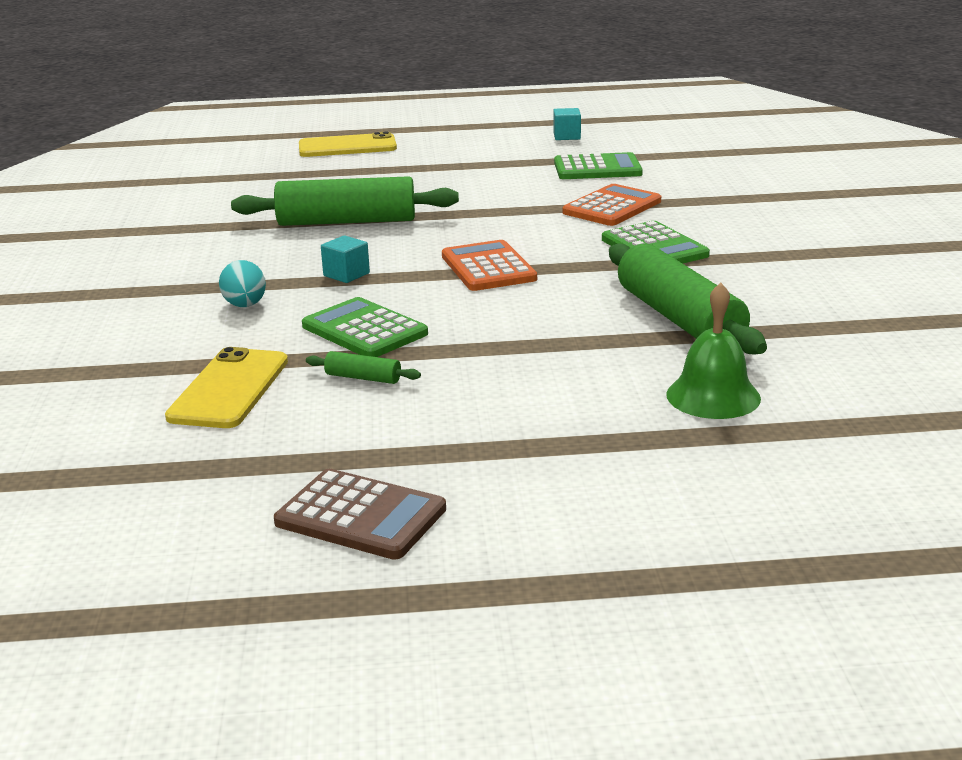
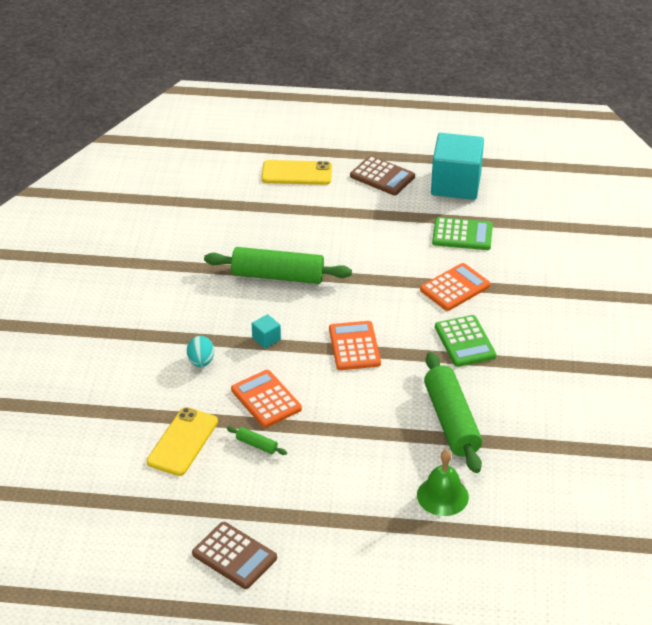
camera: 10 degrees right, 15 degrees up
(364, 330) = (266, 399): green calculator -> orange calculator
(465, 139) = (382, 176): none -> brown calculator
(567, 136) = (456, 184): turquoise cube -> turquoise cube, size x2.45

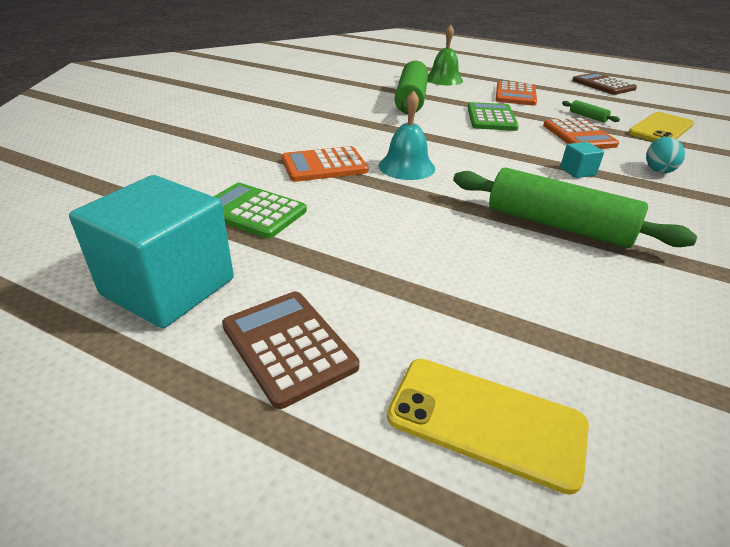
camera: 160 degrees left, 5 degrees down
(354, 346) = (474, 148): orange calculator -> orange calculator (515, 95)
(396, 304) = (406, 167): none -> turquoise bell
(464, 342) = (356, 130): green calculator -> green calculator (491, 118)

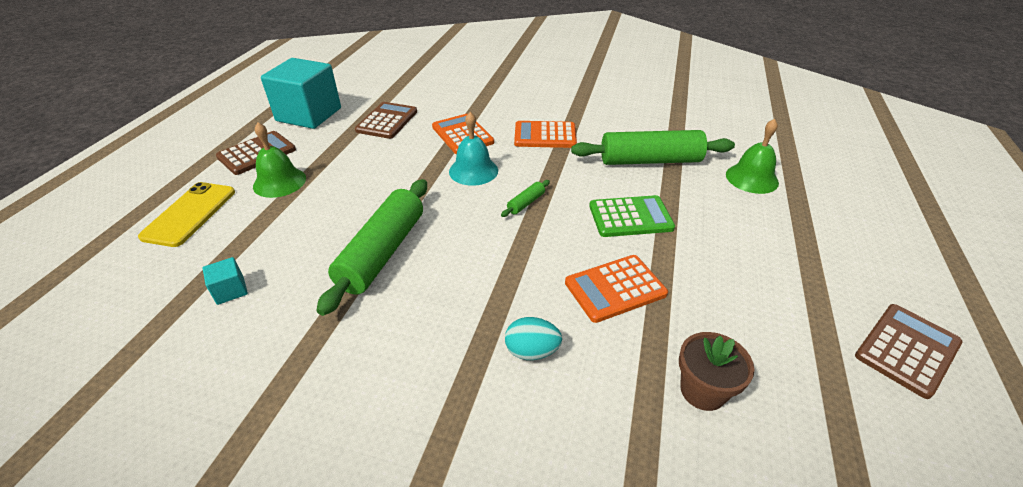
camera: 80 degrees right, 5 degrees up
(253, 211) = (387, 121): green calculator -> brown calculator
(397, 310) = (279, 182): none -> green bell
(515, 95) = (742, 239): orange calculator -> orange calculator (545, 135)
(577, 171) = (500, 276): turquoise cube -> turquoise cube (230, 290)
(588, 117) = (699, 306): green rolling pin -> green rolling pin (526, 203)
(661, 129) = (702, 390): yellow phone -> brown flower pot

